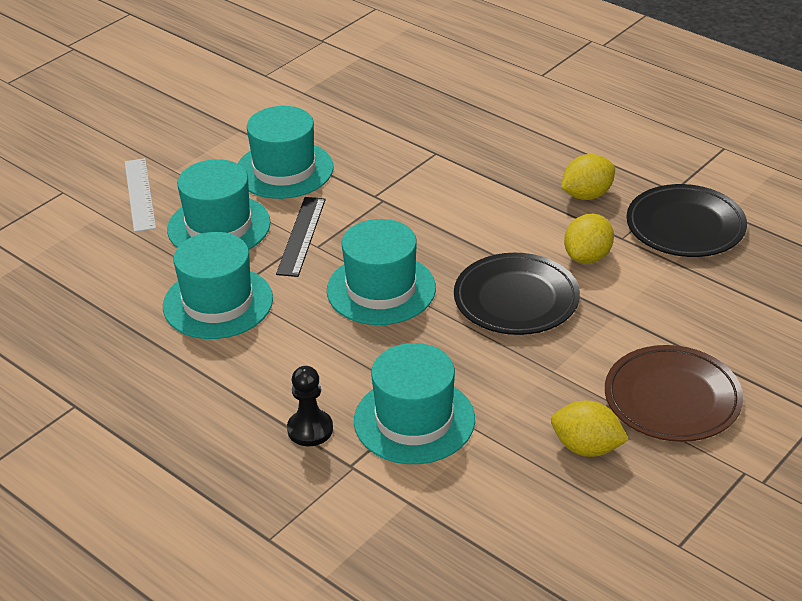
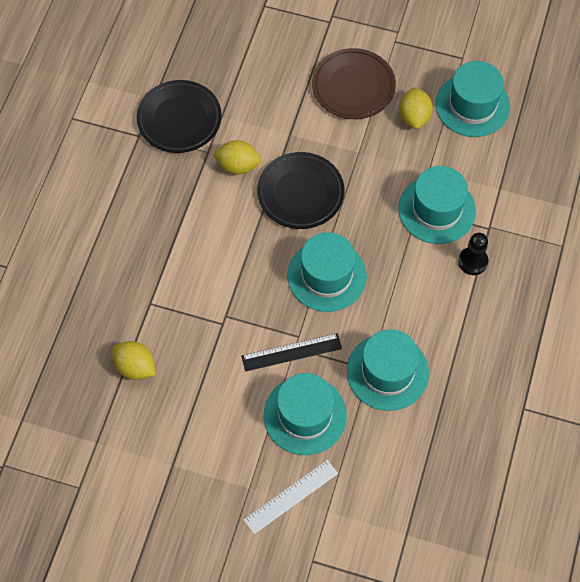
camera: 115 degrees left, 25 degrees up
(284, 170) = (215, 403): turquoise hat -> turquoise hat (472, 105)
(587, 195) = (166, 186): yellow lemon -> yellow lemon (135, 367)

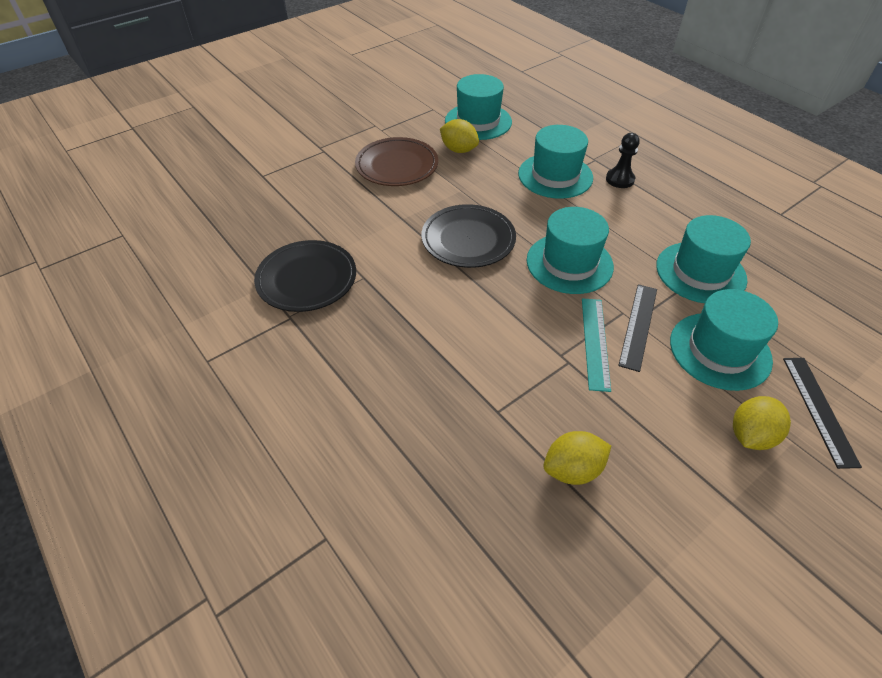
camera: 55 degrees left, 15 degrees down
(238, 166) = (400, 265): yellow lemon -> yellow lemon (750, 435)
(253, 332) = (595, 342): none -> turquoise ruler
(291, 496) = (819, 409): white ruler -> black ruler

